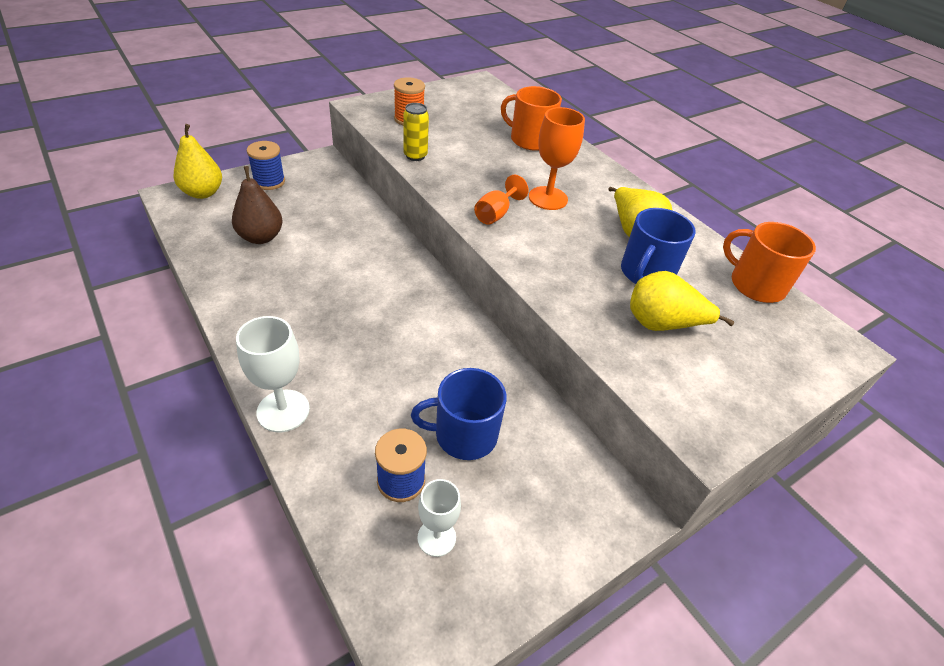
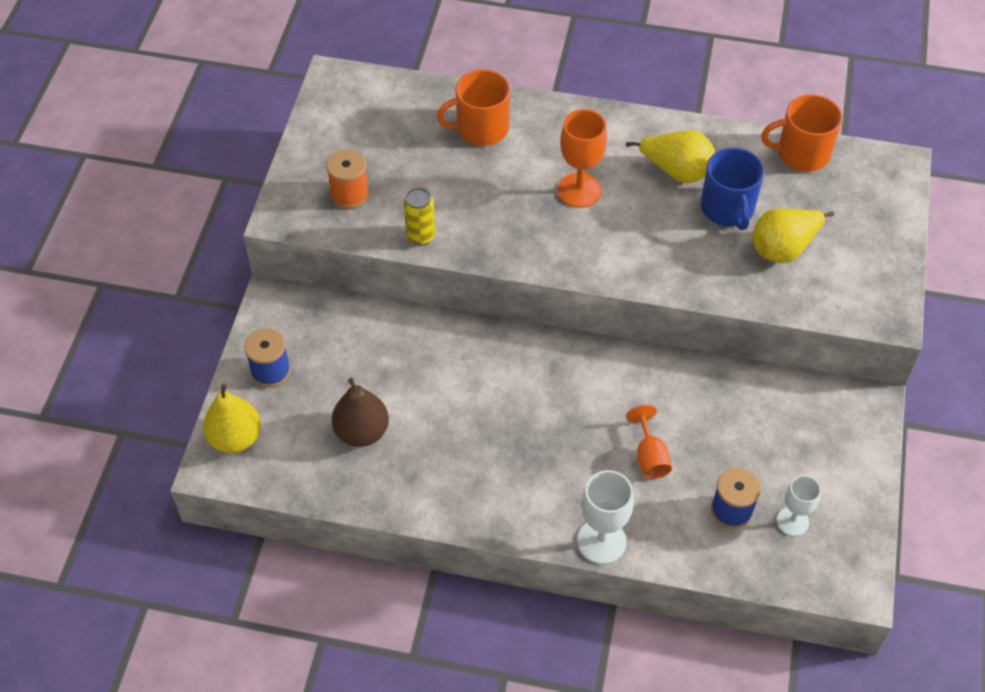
camera: 40 degrees left, 10 degrees up
(464, 435) = (727, 445): blue mug -> none
(496, 214) = (565, 244): orange goblet -> orange goblet (650, 456)

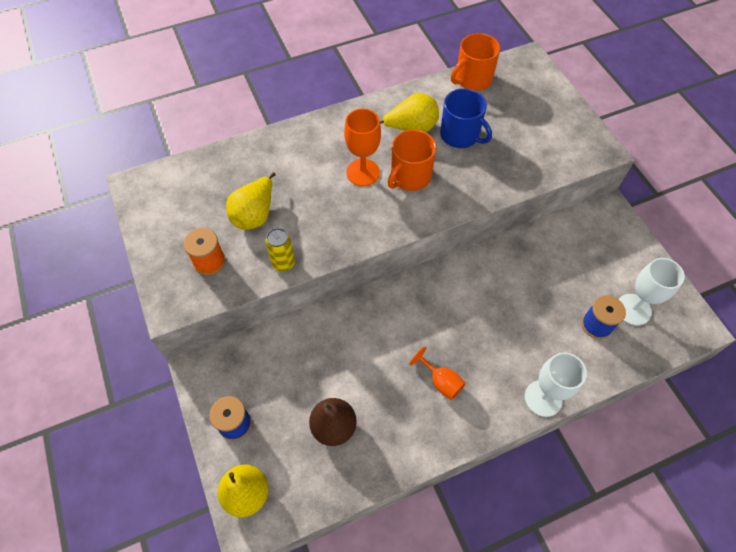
camera: 35 degrees left, 5 degrees up
(480, 128) = (266, 166): orange mug -> orange mug (410, 176)
(650, 456) = (524, 321): orange goblet -> orange goblet (441, 381)
(783, 248) = (512, 142): yellow pear -> yellow pear (255, 214)
(792, 521) = (633, 309): white goblet -> white goblet, size x1.51

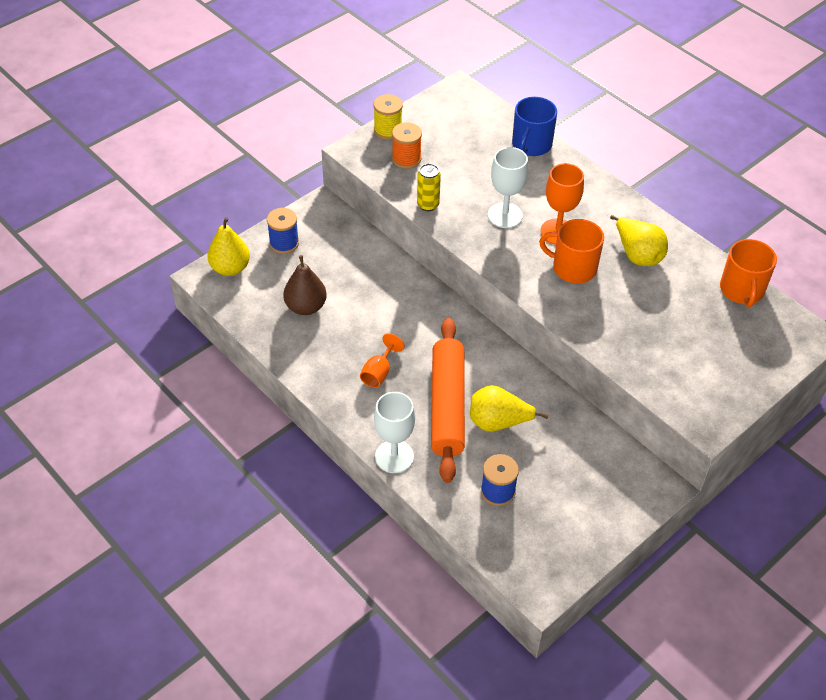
camera: 70 degrees right, 10 degrees down
(158, 265) = (388, 130): none -> yellow spool
(255, 214) = (469, 172): yellow pear -> yellow pear (498, 422)
(460, 135) = (652, 296): blue mug -> blue mug (531, 145)
(472, 79) = (742, 290): orange mug -> orange mug turned 120 degrees counterclockwise
(495, 335) = (447, 405): none -> orange rolling pin
(633, 309) = (534, 524): white goblet -> white goblet (505, 215)

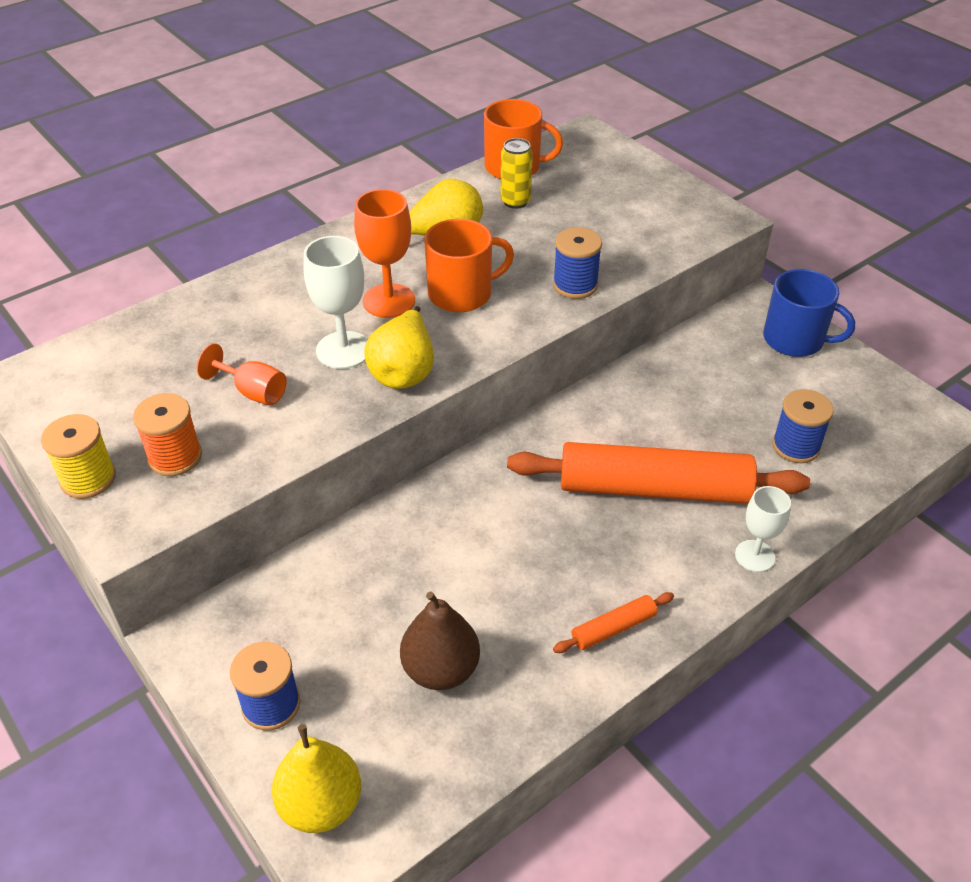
camera: 85 degrees left, 5 degrees down
(335, 382) = (613, 628): none -> orange rolling pin
(379, 372) = (592, 568): orange goblet -> orange goblet (253, 392)
(394, 456) = (754, 556): white goblet -> white goblet, size x0.66
(428, 205) = (299, 436): yellow can -> yellow can (515, 201)
(498, 422) = (679, 436): yellow pear -> yellow pear (404, 372)
(531, 145) = (194, 310): blue mug -> blue mug (795, 340)
(573, 268) = (462, 293): orange mug -> orange mug turned 135 degrees counterclockwise
(596, 328) = (575, 285): none -> blue spool

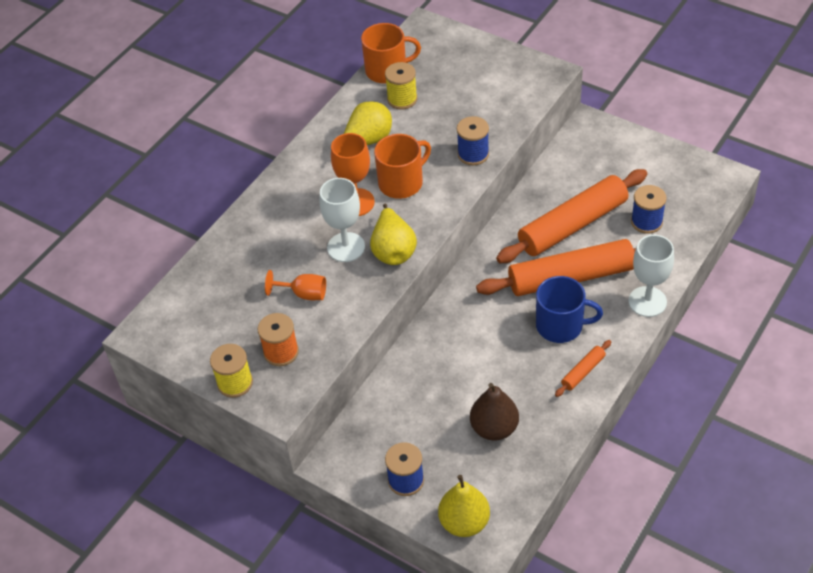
camera: 15 degrees left, 5 degrees up
(515, 201) = (402, 99): yellow can -> yellow spool
(686, 421) = (573, 225): none -> orange rolling pin
(754, 556) = (647, 301): white goblet -> white goblet, size x1.51
(795, 340) = (620, 145): blue mug -> blue mug (561, 325)

